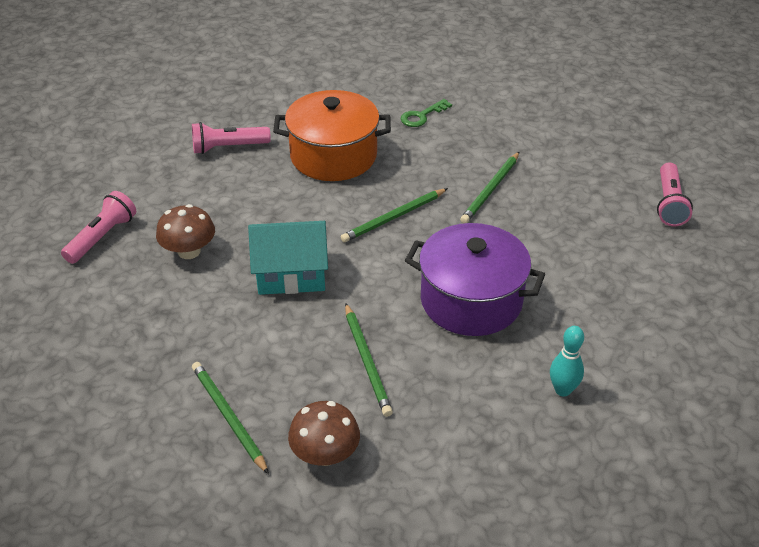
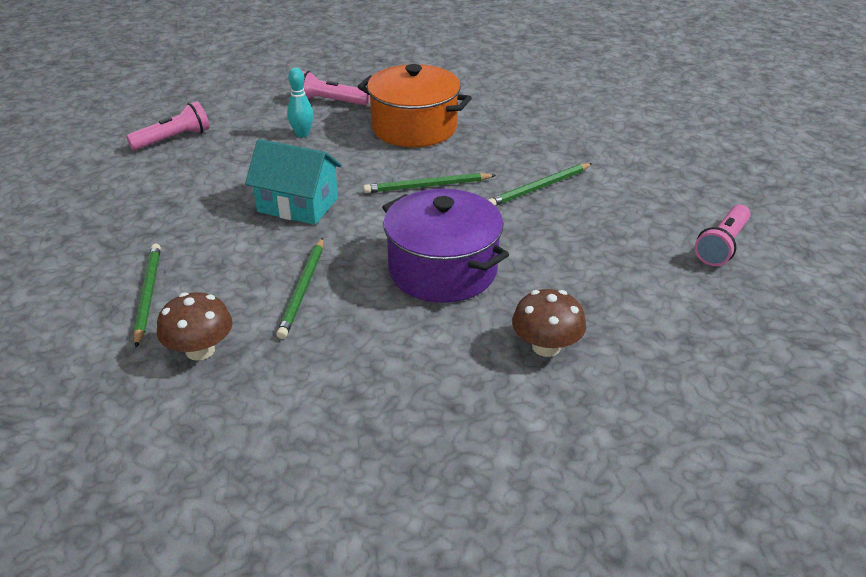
camera: 25 degrees right, 5 degrees down
(189, 251) = (230, 166): brown mushroom -> brown mushroom (546, 346)
(422, 116) = (522, 116): green key -> none
(563, 390) = (469, 372): turquoise bowling pin -> turquoise bowling pin (302, 134)

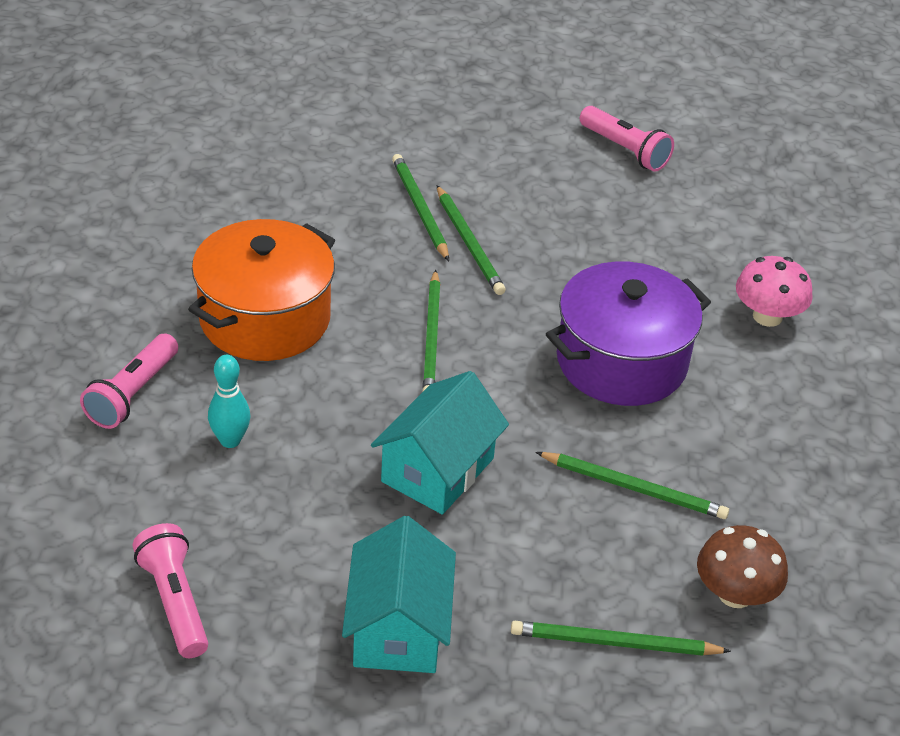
camera: 80 degrees left, 5 degrees up
(157, 209) = (398, 628): none -> turquoise house
(546, 346) = (767, 316): brown mushroom -> pink mushroom
(564, 163) = (419, 209): none -> green pencil

